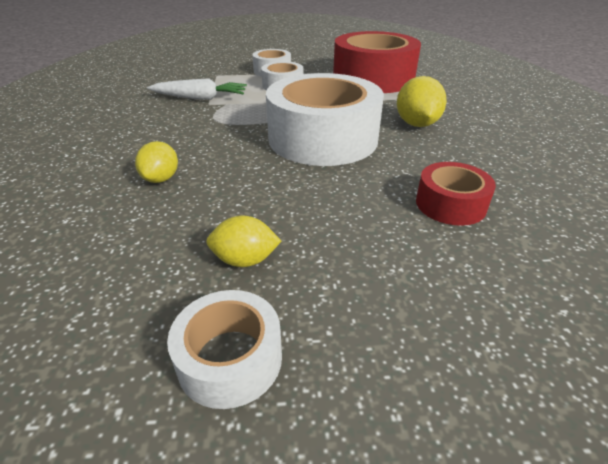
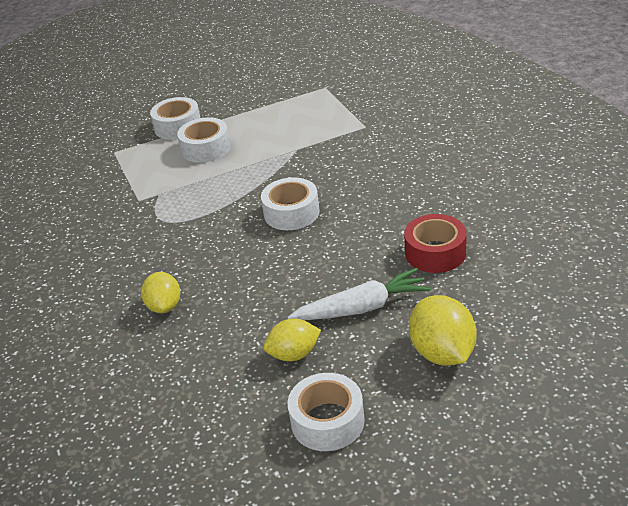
camera: 15 degrees left, 0 degrees up
(200, 98) = (122, 194): white carrot -> white carrot (362, 308)
(323, 138) = (291, 213): white tape -> white tape, size x0.49
(373, 78) = (303, 109): red tape -> none
(416, 124) = (376, 167): yellow lemon -> yellow lemon (442, 353)

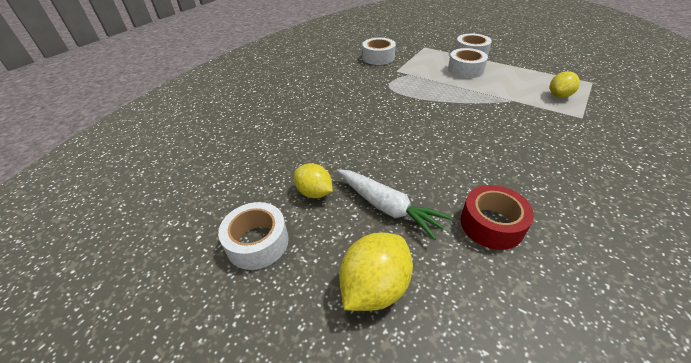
camera: 55 degrees right, 5 degrees up
(164, 306) = (319, 118): yellow lemon -> yellow lemon (559, 95)
(291, 213) = (449, 127): white tape -> white tape (378, 57)

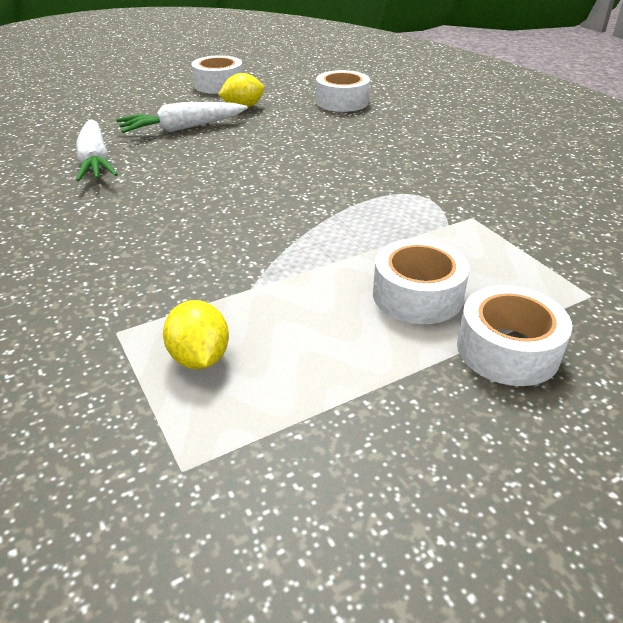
camera: 115 degrees right, 5 degrees down
(374, 287) = (126, 108): yellow lemon -> none
(378, 57) = (550, 218): white tape -> white tape (342, 102)
(491, 224) = (95, 161): red tape -> white carrot

